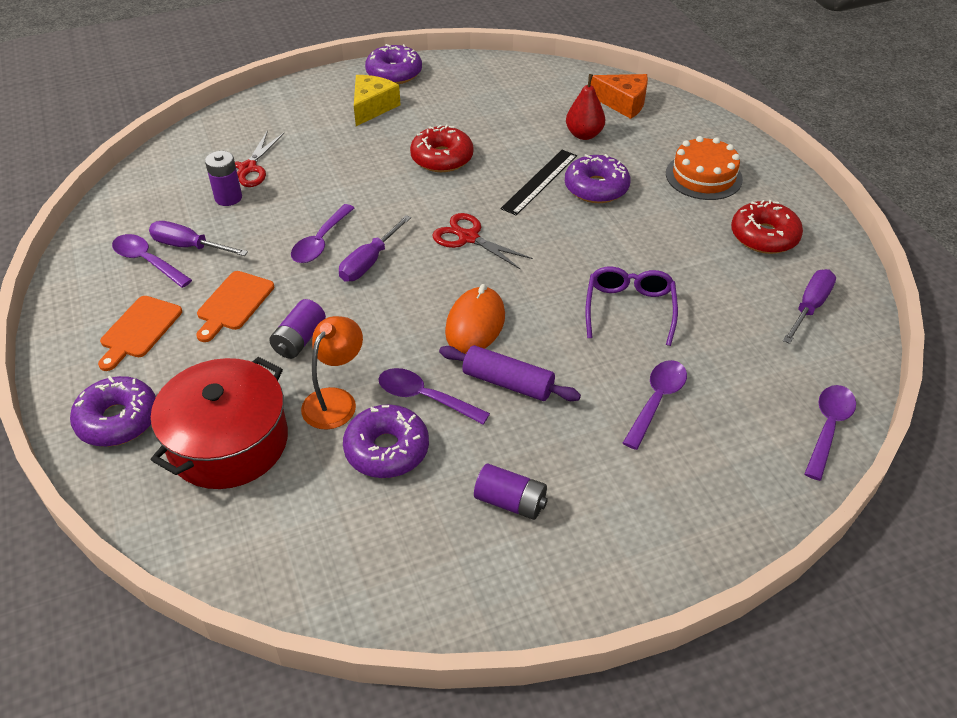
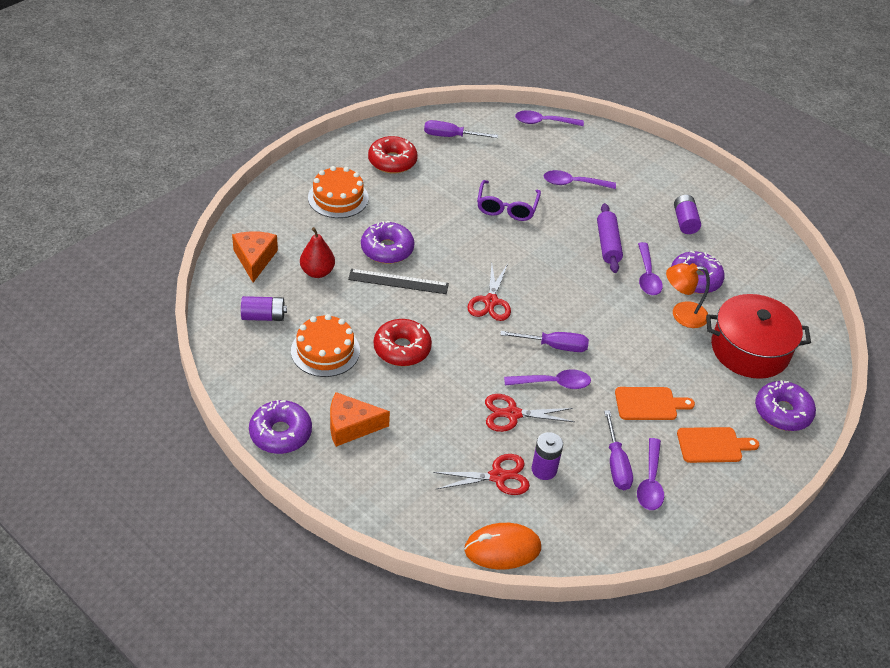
camera: 120 degrees left, 0 degrees up
(299, 340) = (651, 352): purple battery -> purple battery (263, 316)
(306, 200) = (512, 414): none -> red scissors
(372, 107) = (351, 426): yellow cheese -> orange cheese
(471, 115) = (325, 350): none -> orange cake
(475, 324) = (572, 272): orange mouse -> orange mouse (502, 549)
(629, 309) = (506, 207): purple glasses -> purple glasses turned 60 degrees counterclockwise

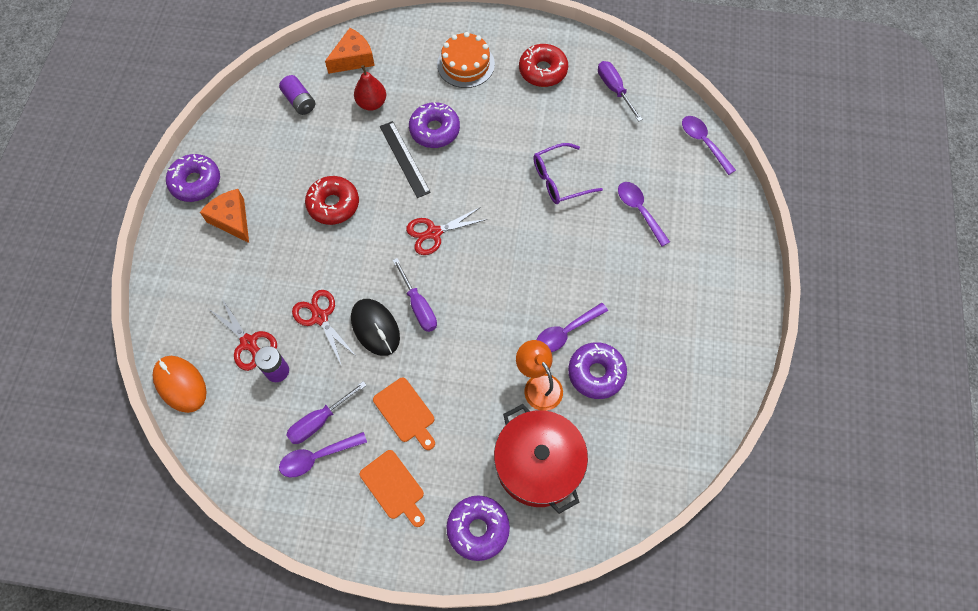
camera: 60 degrees right, 20 degrees up
(325, 350) = (294, 158): orange cake -> none
(553, 383) = (375, 328): purple spoon -> black mouse
(608, 244) = (581, 280): purple rolling pin -> none
(685, 221) = (670, 326): purple battery -> none

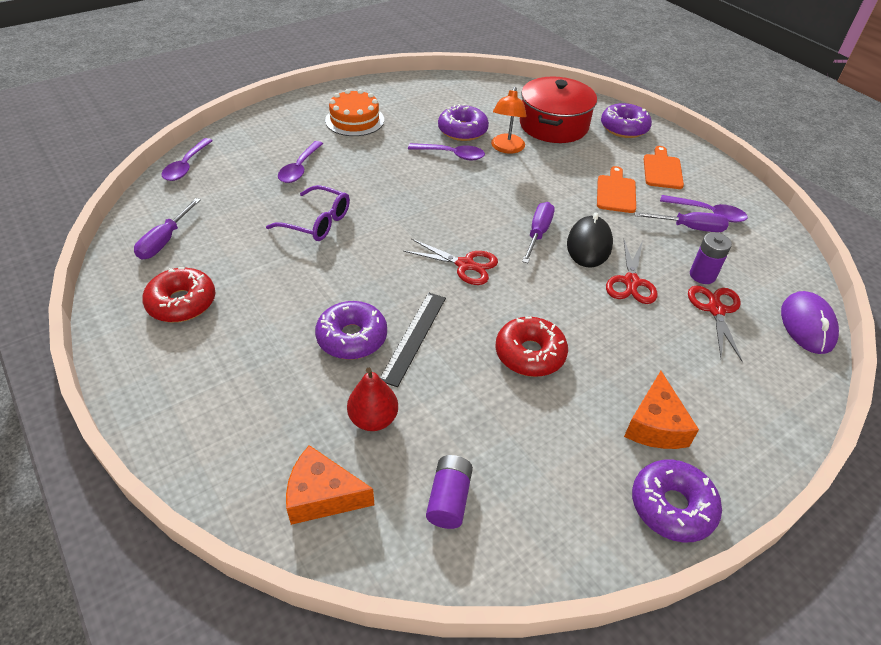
camera: 135 degrees left, 20 degrees down
(180, 384) = (807, 325): orange mouse -> purple mouse
(465, 64) = (228, 372): orange cake -> orange cake (354, 120)

